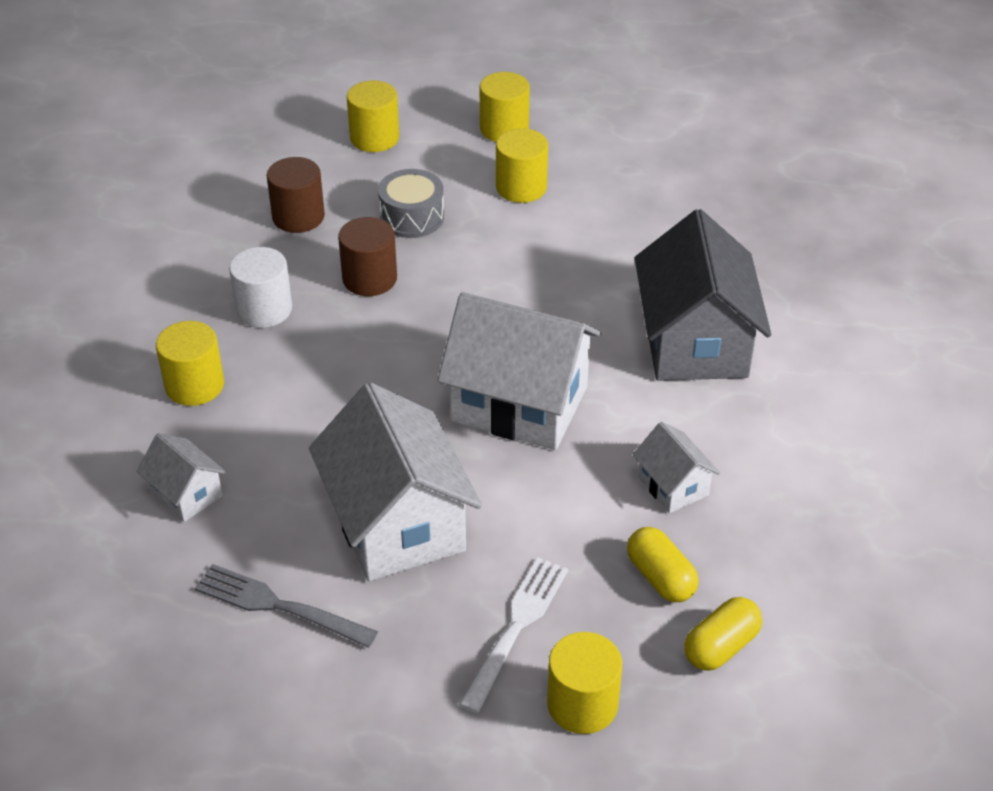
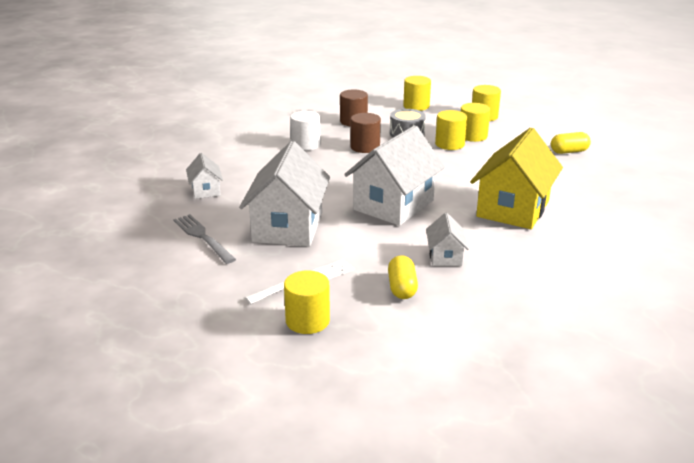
camera: 30 degrees right, 15 degrees down
(194, 385) = (248, 159): yellow cylinder -> yellow cylinder (449, 144)
(519, 404) = (393, 205): white house -> white house turned 75 degrees clockwise
(695, 342) = (513, 209): grey house -> yellow house
(721, 646) = (408, 325): yellow capsule -> yellow capsule (569, 151)

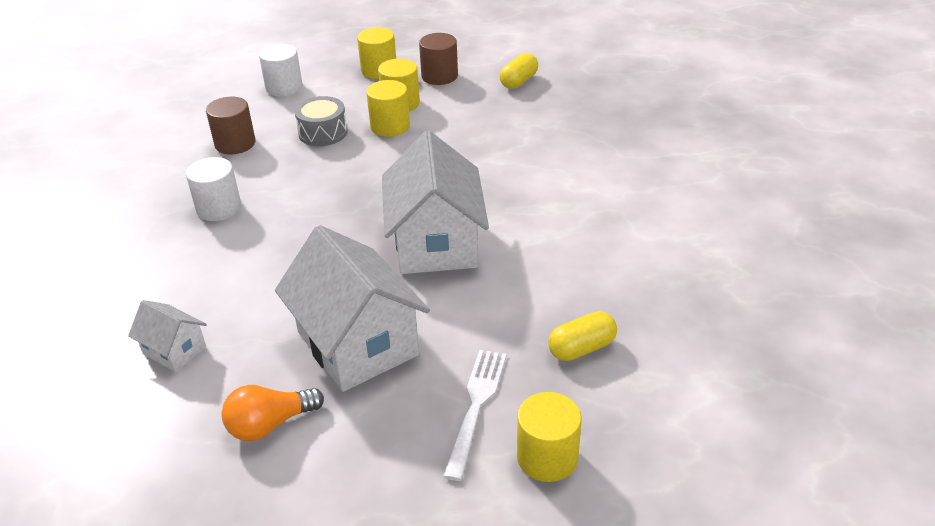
camera: 40 degrees left, 10 degrees up
(202, 237) = (270, 424): grey fork -> orange light bulb
(365, 147) = (299, 176): brown cylinder -> brown cylinder (439, 76)
(402, 288) = (581, 348): yellow capsule -> yellow capsule turned 75 degrees counterclockwise
(416, 106) = (284, 87): yellow cylinder -> white cylinder
(445, 256) = (571, 281): white house -> none
(513, 209) = (557, 183): yellow house -> none

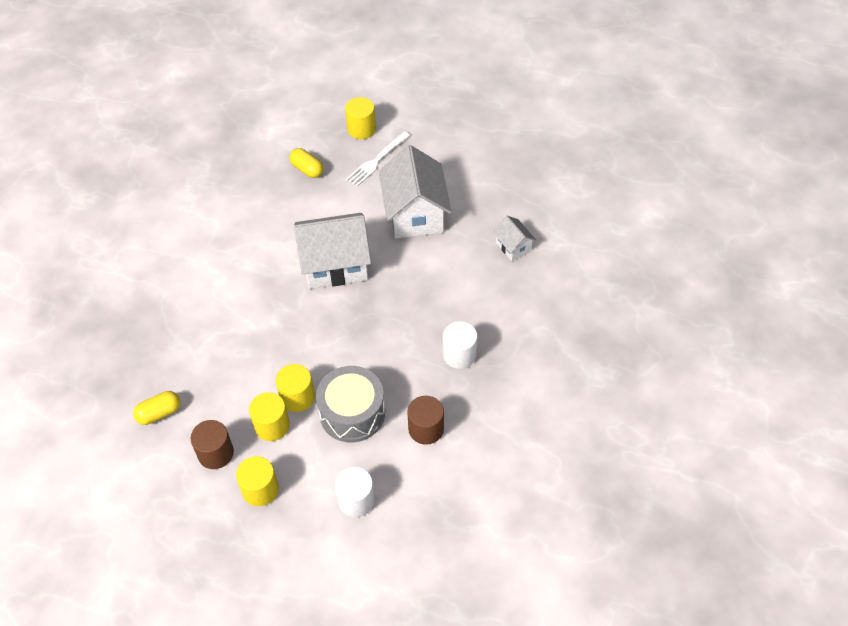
camera: 155 degrees left, 15 degrees up
(270, 424) = (475, 187): orange light bulb -> none
(323, 132) = (352, 413): grey drum -> grey drum, size x1.53
(436, 243) = (335, 265): white house -> white house turned 60 degrees clockwise
(581, 348) = (307, 169): yellow capsule -> yellow capsule turned 45 degrees clockwise

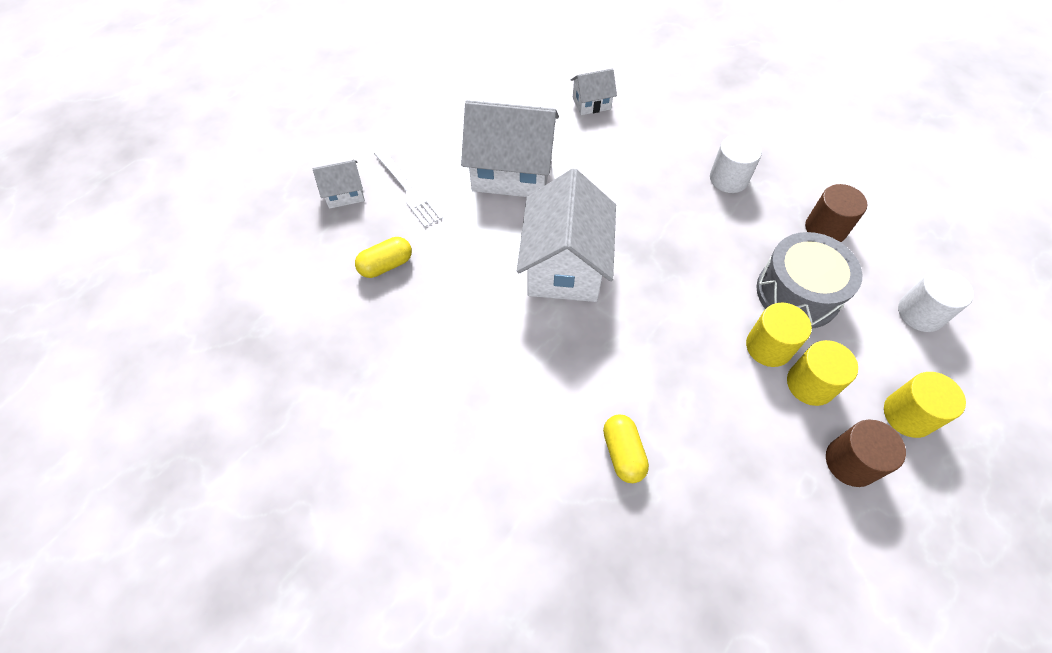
camera: 75 degrees left, 5 degrees up
(159, 413) = (777, 532): yellow capsule -> yellow capsule (623, 453)
(361, 129) = (345, 194): yellow cylinder -> white house

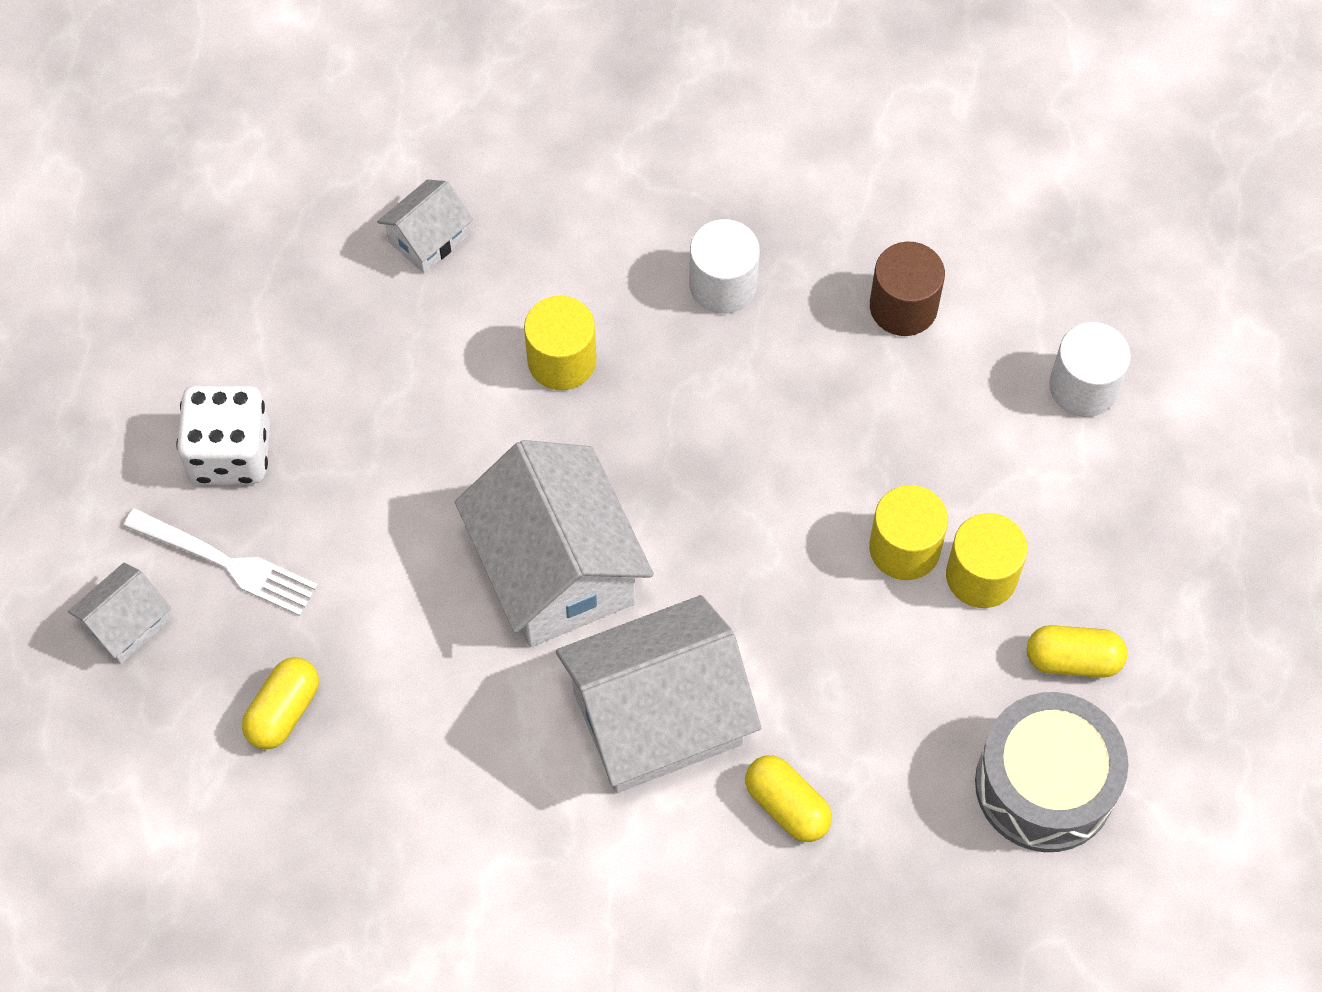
camera: 30 degrees left, 5 degrees up
(443, 147) = (230, 453): none -> white dice
(512, 172) = (376, 444): white house -> white house (657, 717)
(797, 293) = (908, 440): grey drum -> grey drum (1044, 784)
(850, 462) = (1073, 660): brown cylinder -> yellow capsule
(908, 415) = (1119, 554): yellow cylinder -> yellow cylinder (562, 360)

